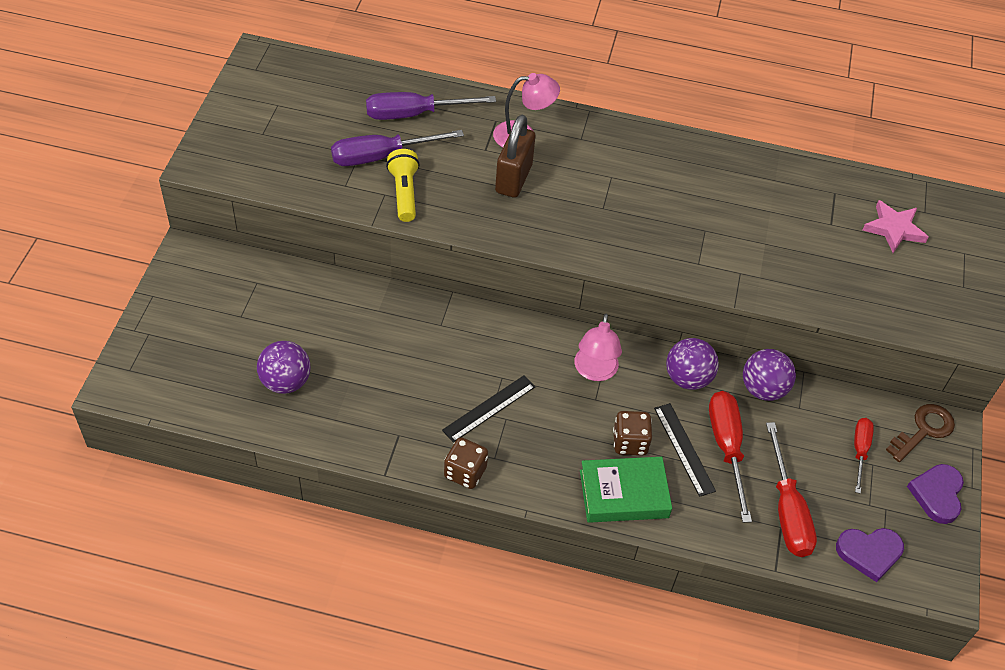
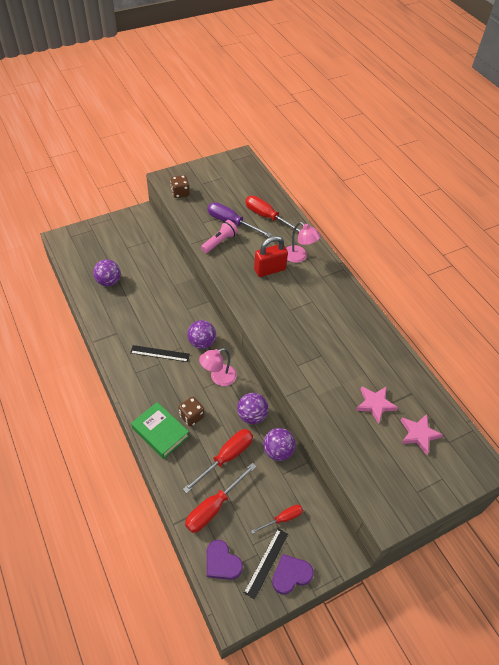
camera: 50 degrees right, 0 degrees up
(404, 193) = (219, 242): yellow flashlight -> pink flashlight
(414, 114) = (267, 217): purple screwdriver -> red screwdriver
(465, 472) = (118, 367): brown dice -> brown dice (180, 193)
(513, 179) = (269, 269): brown padlock -> red padlock
(518, 349) = (202, 342): none -> purple ball
(684, 449) = (209, 440): black ruler -> black ruler (266, 562)
(821, 235) = (375, 404): none -> pink star
(924, 430) = (327, 542): brown key -> none

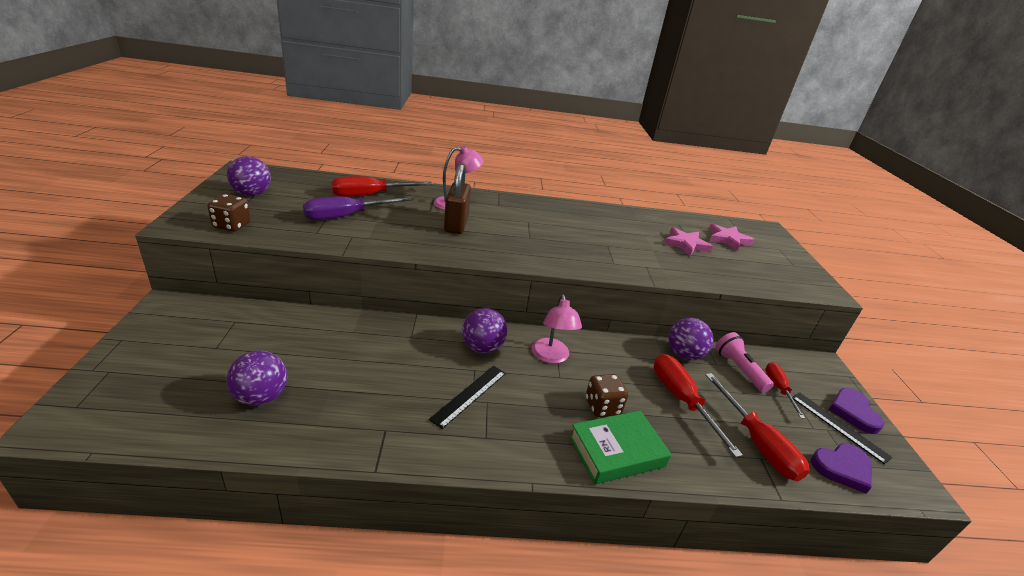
camera: 65 degrees left, 20 degrees down
(219, 242) = (369, 235): pink flashlight -> pink flashlight (739, 369)
(252, 416) = (625, 353): purple ball -> purple ball (252, 194)
(269, 269) = (456, 225): red padlock -> brown padlock

